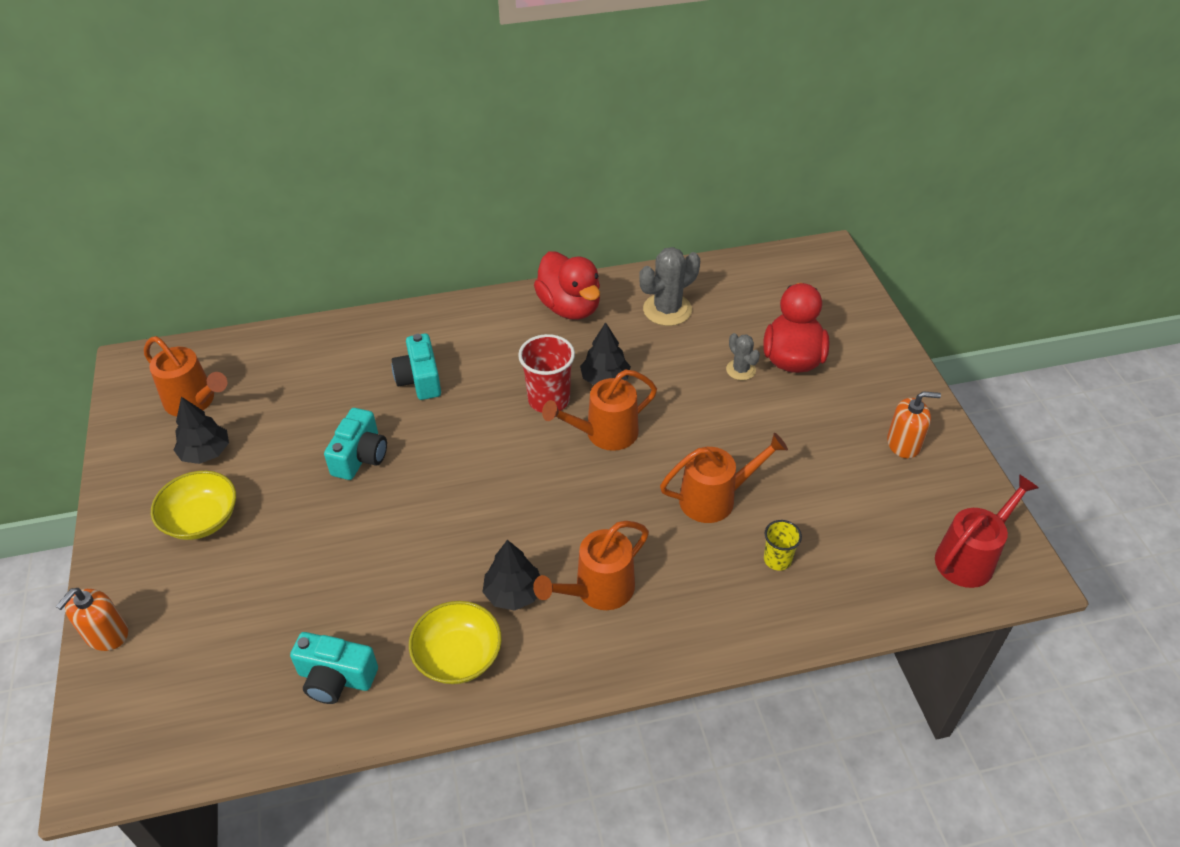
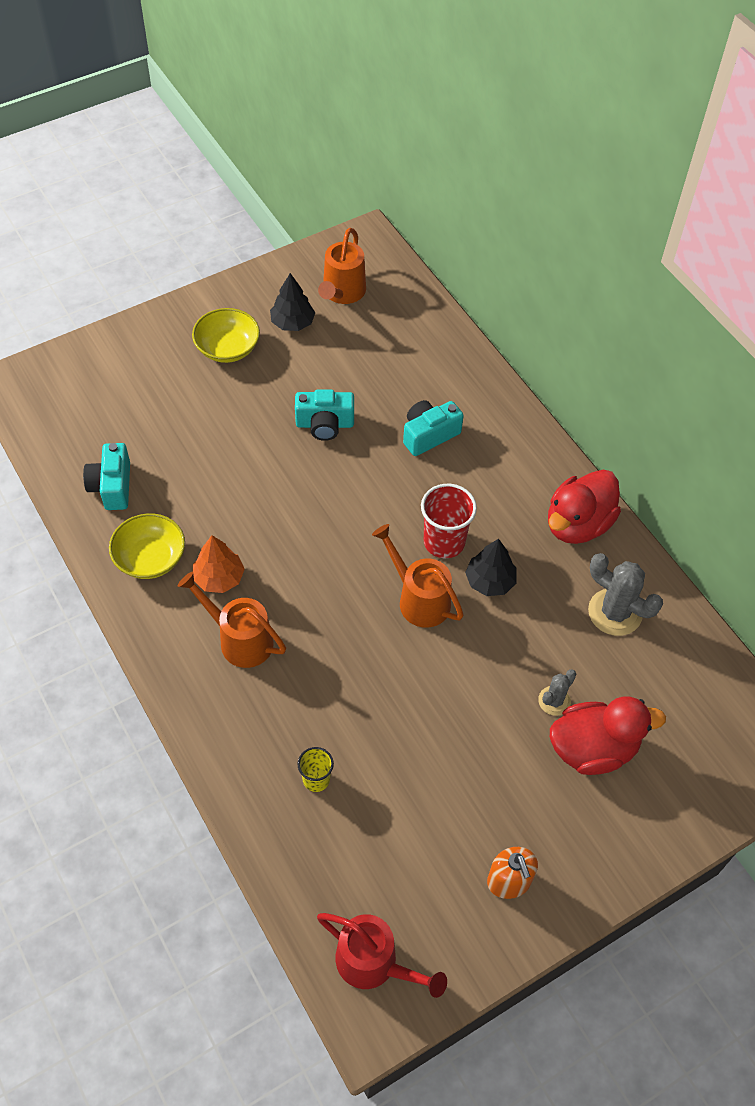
camera: 70 degrees right, 10 degrees up
(106, 634) = (114, 339): orange soap dispenser -> none
(513, 593) = (219, 578): black tree -> orange tree
(715, 498) = (372, 711): orange watering can -> none

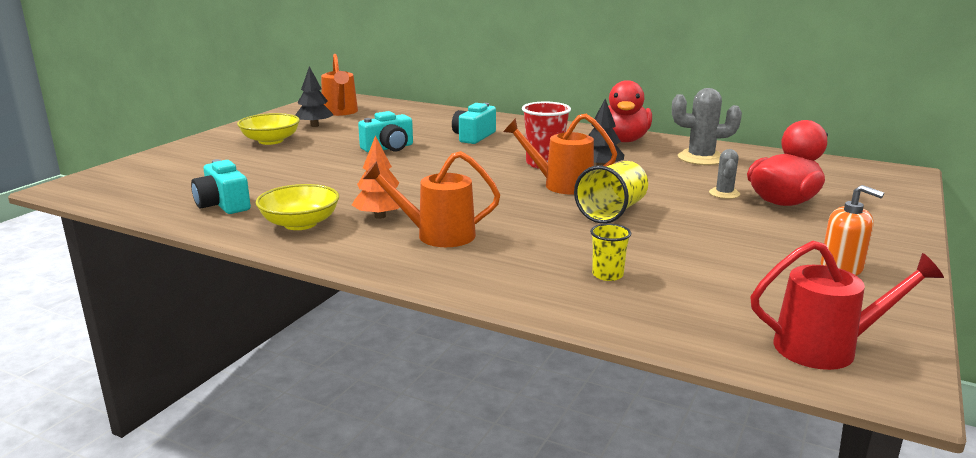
camera: 30 degrees left, 35 degrees down
(416, 678) = (612, 212): none -> yellow cup

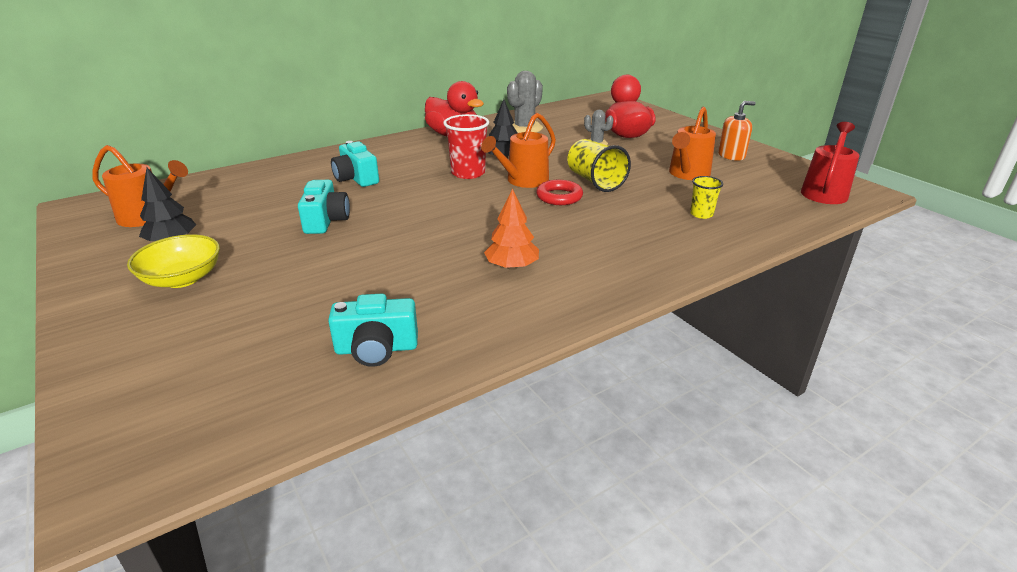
camera: 60 degrees left, 10 degrees up
(300, 224) = (489, 310): yellow bowl -> none
(437, 235) = (581, 252): orange watering can -> orange watering can (687, 174)
(547, 205) = (559, 197): none -> red ring

